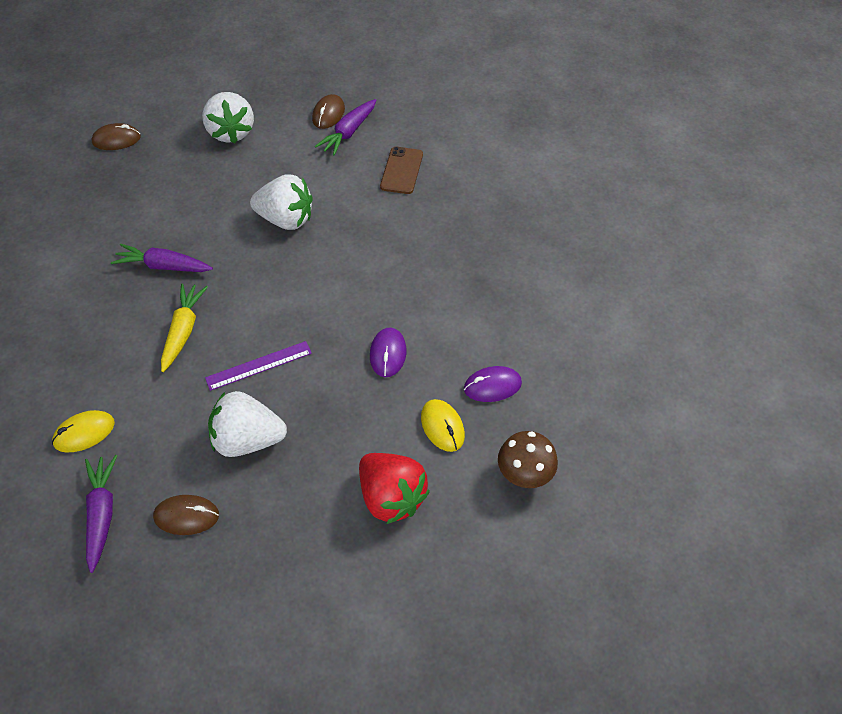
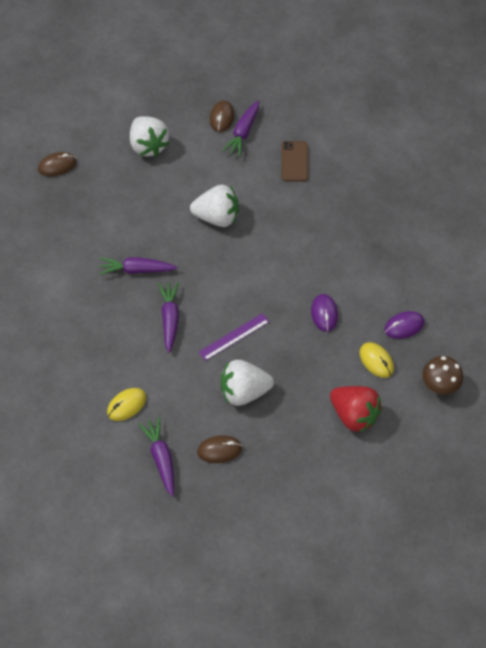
camera: 10 degrees left, 5 degrees up
(184, 330) = (170, 318): yellow carrot -> purple carrot

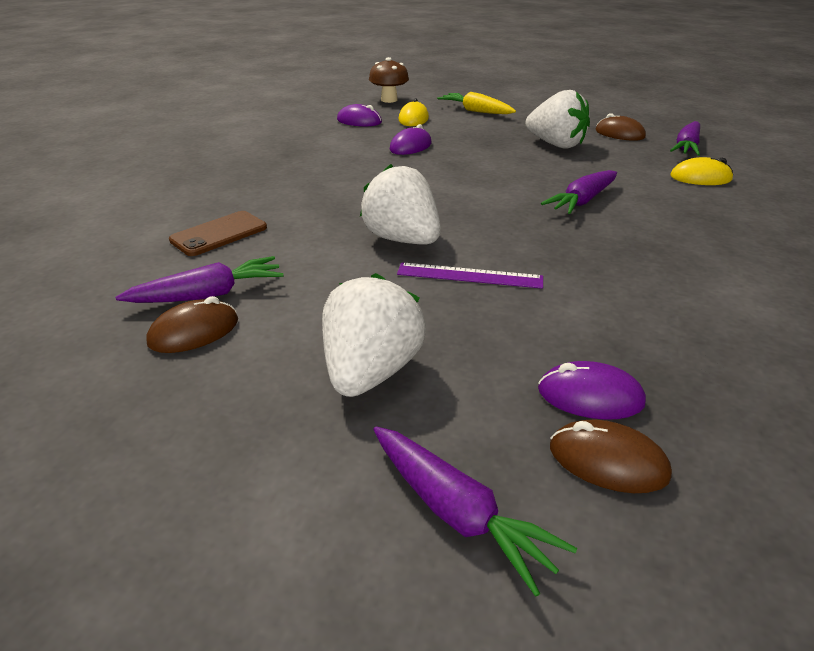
camera: 135 degrees left, 25 degrees down
(76, 185) = (590, 396): none -> purple mouse
(136, 270) = (584, 249): purple carrot -> purple carrot (458, 513)
(234, 337) = (521, 167): purple ruler -> purple ruler (469, 275)
(354, 415) = (475, 111): red strawberry -> yellow carrot

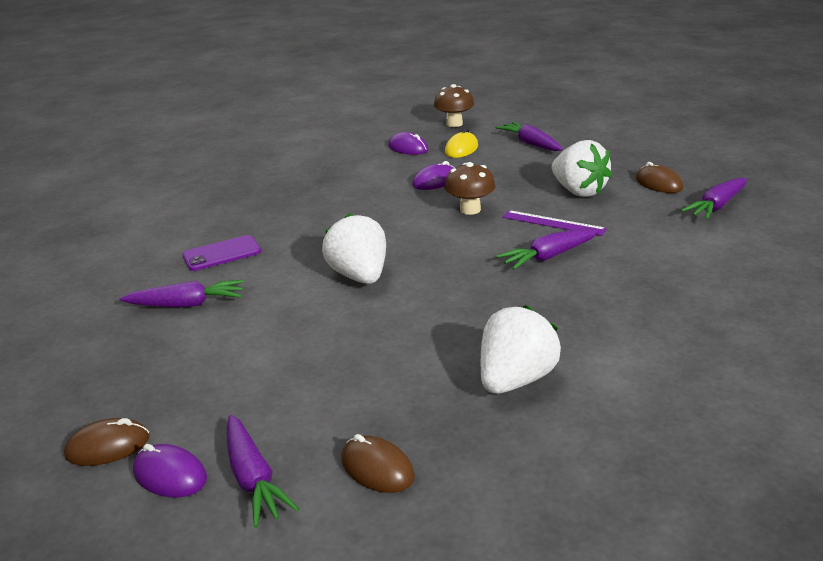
camera: 20 degrees right, 5 degrees down
(194, 332) = (162, 331): brown mouse -> brown mouse (108, 446)
(219, 234) = (222, 254): brown phone -> purple phone
(370, 372) = (262, 379): white strawberry -> white strawberry (515, 379)
(467, 167) = (470, 209): none -> brown mushroom
(469, 275) = (390, 315): purple ruler -> purple ruler (553, 223)
(475, 111) = (530, 144): yellow carrot -> purple carrot
(590, 396) = (404, 423): purple mouse -> purple mouse (170, 475)
(700, 178) = (694, 243): yellow mouse -> none

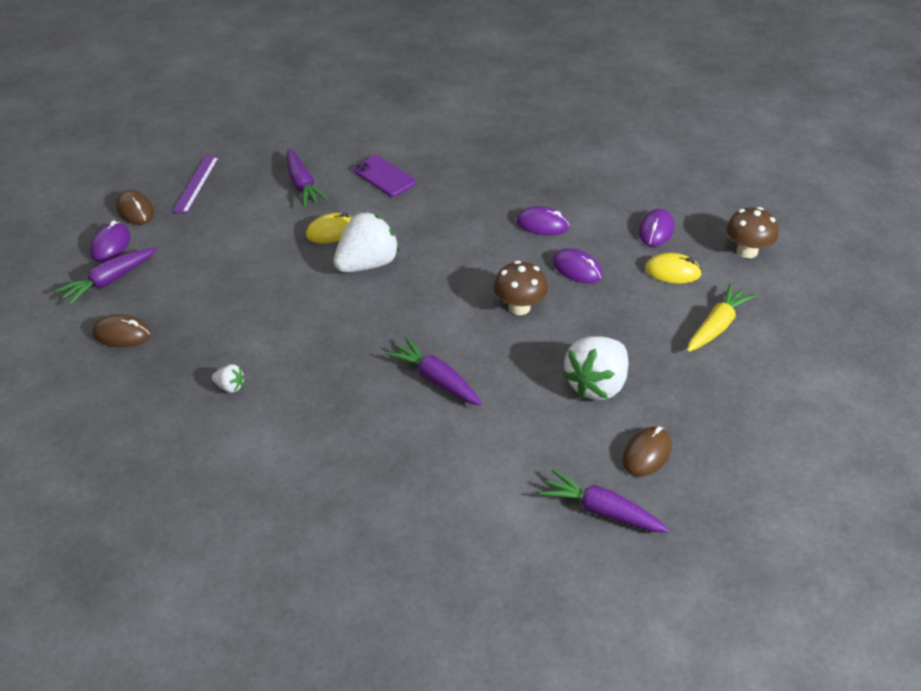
camera: 70 degrees right, 15 degrees up
(289, 292) = (332, 231): none -> yellow mouse
(365, 187) = (542, 224): none -> purple mouse
(377, 468) = (122, 334): brown mouse -> brown mouse turned 75 degrees clockwise
(515, 379) = (230, 387): white strawberry -> white strawberry, size x0.44
(530, 144) = (717, 326): purple carrot -> yellow carrot
(553, 223) = (510, 373): purple ruler -> purple ruler (196, 184)

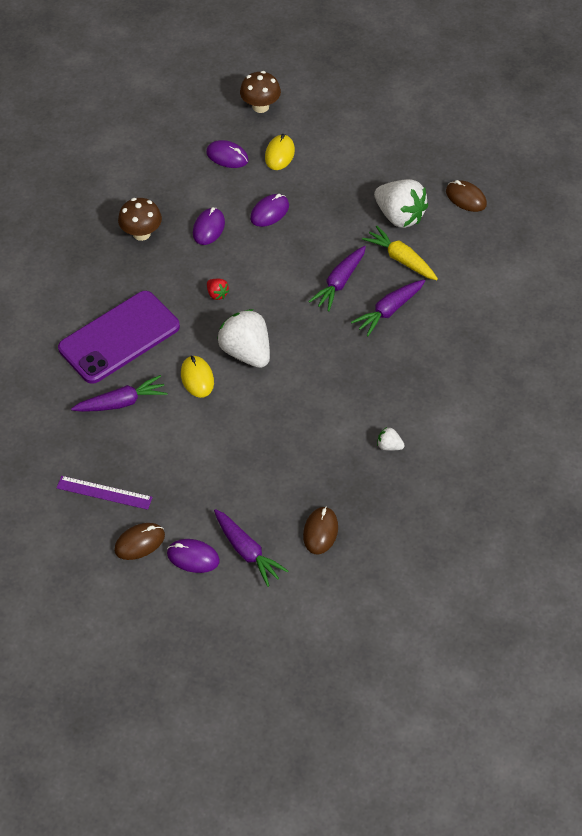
camera: 85 degrees left, 10 degrees up
(230, 387) = (389, 446): white strawberry -> white strawberry turned 90 degrees counterclockwise
(384, 176) = (119, 337): purple phone -> purple phone, size x1.86
(447, 237) = (217, 294): none -> red strawberry
(519, 307) = (312, 253): brown mushroom -> brown mushroom (141, 233)
(601, 510) = (514, 228): purple carrot -> purple carrot (339, 283)
(717, 326) = (343, 139): yellow carrot -> yellow carrot (400, 259)

